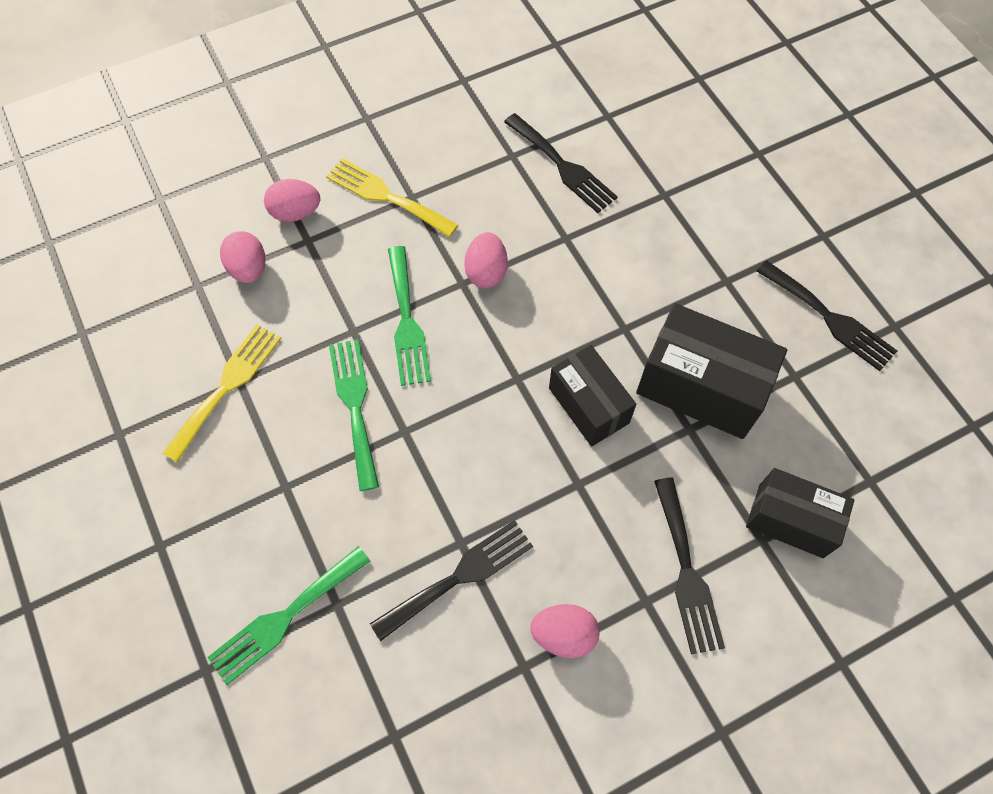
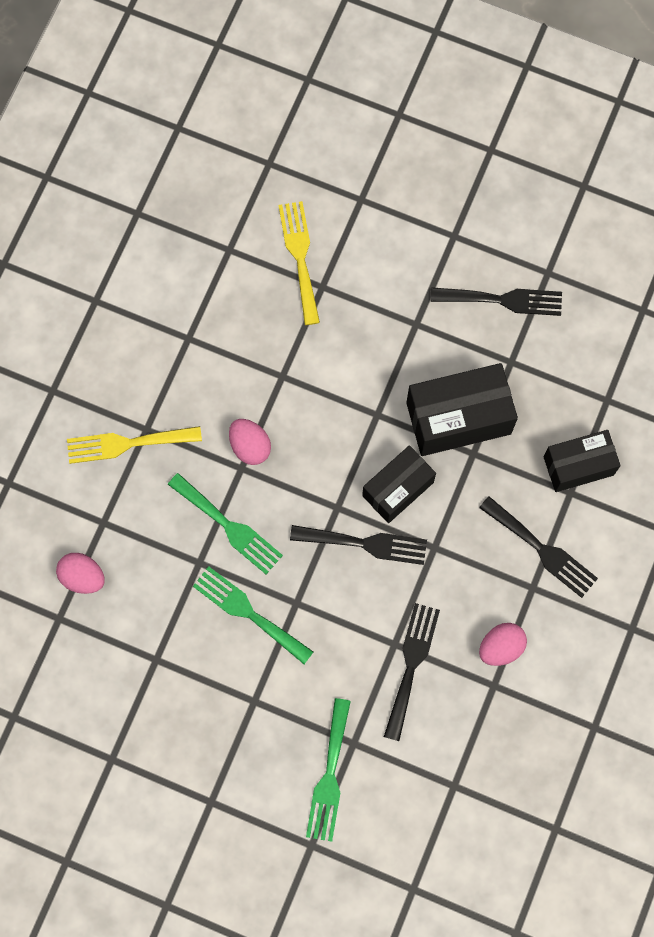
camera: 40 degrees left, 10 degrees up
(227, 386) = (151, 669): yellow fork -> yellow fork (300, 257)
(296, 212) = (74, 508): pink egg -> none
(562, 166) = (232, 319): black fork -> black fork (365, 543)
(588, 405) = (398, 489): black box -> black box turned 60 degrees counterclockwise

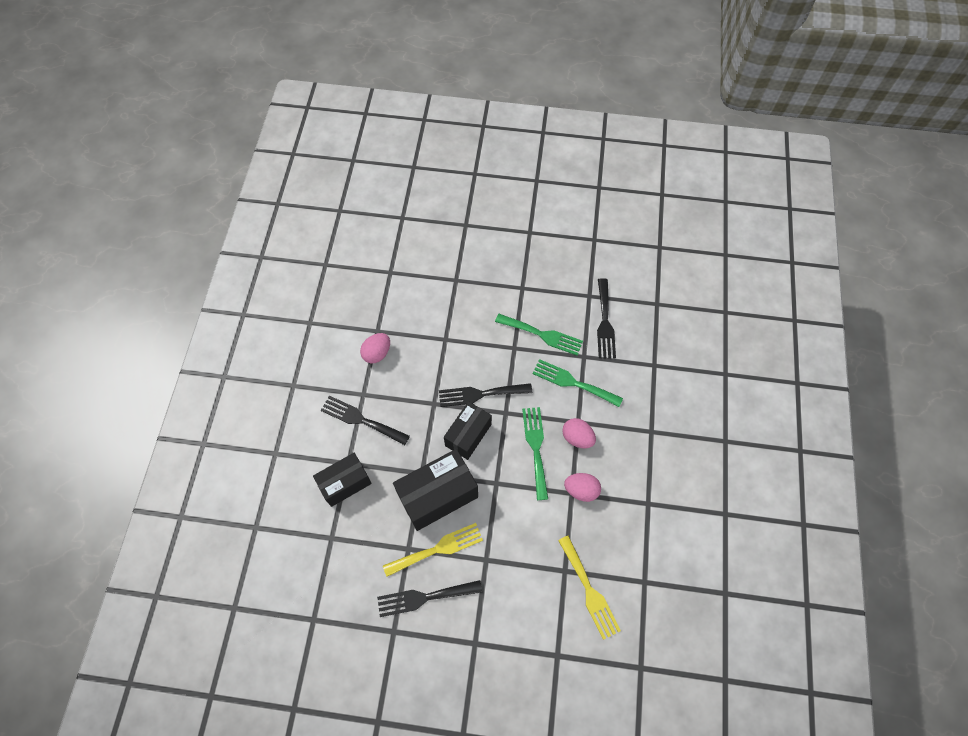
camera: 165 degrees right, 10 degrees down
(82, 577) = (653, 330): pink egg -> pink egg (581, 490)
(127, 443) = (660, 418): yellow fork -> yellow fork (437, 549)
(329, 776) = (465, 260): green fork -> green fork (535, 448)
(411, 665) = (432, 330): black fork -> black fork (605, 322)

